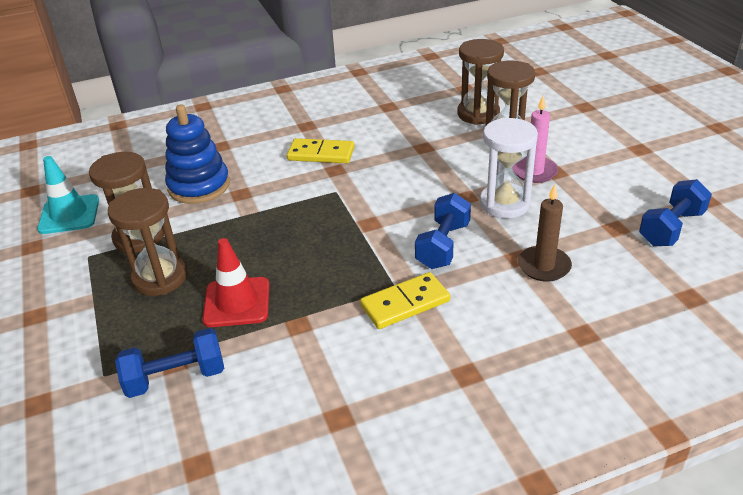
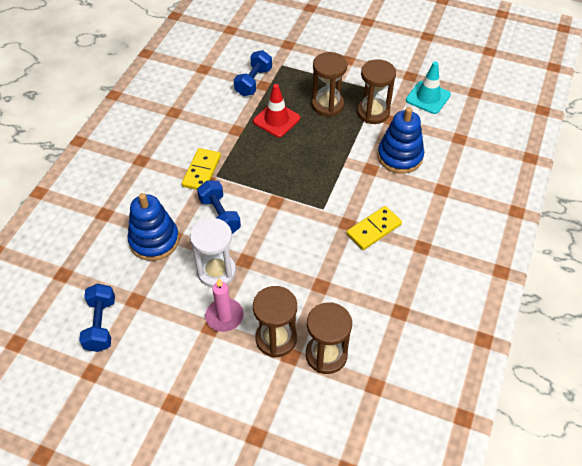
camera: 130 degrees right, 15 degrees up
(544, 266) = (154, 240): brown candle -> blue stacking toy

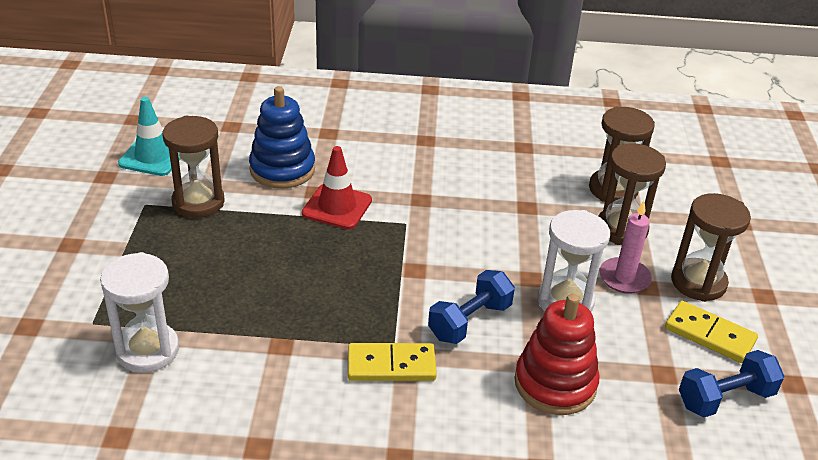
camera: 110 degrees left, 15 degrees down
(154, 240) = (555, 384): blue stacking toy -> red stacking toy
(253, 82) = (148, 350): blue dumbbell -> white hourglass
(276, 120) = (242, 301): red traffic cone -> red traffic cone (337, 207)
(327, 105) = (192, 250): brown hourglass -> brown hourglass (698, 282)
(373, 229) = (418, 177): yellow domino -> yellow domino (709, 335)

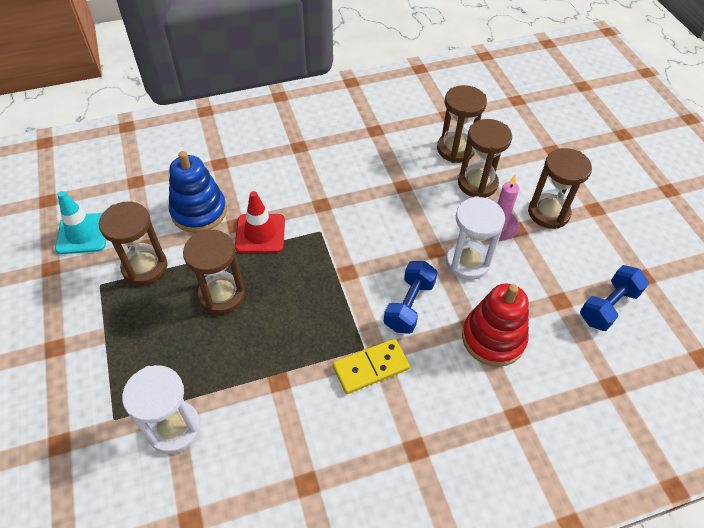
camera: 20 degrees left, 15 degrees up
(264, 250) = (222, 295): none -> brown hourglass
(709, 335) = (575, 256): yellow domino -> none

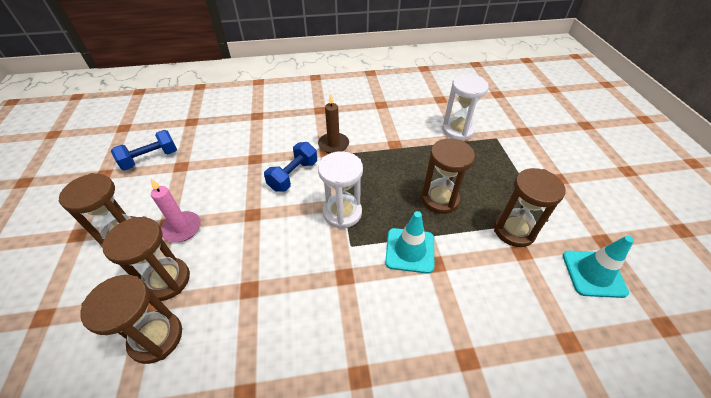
camera: 170 degrees left, 5 degrees down
(199, 211) = (477, 285): blue stacking toy -> none
(260, 233) = (410, 250): red traffic cone -> turquoise traffic cone
(371, 367) = (333, 144): yellow domino -> brown candle
(467, 262) = (230, 201): white hourglass -> white hourglass (342, 213)
(493, 338) = (245, 150): red stacking toy -> none

